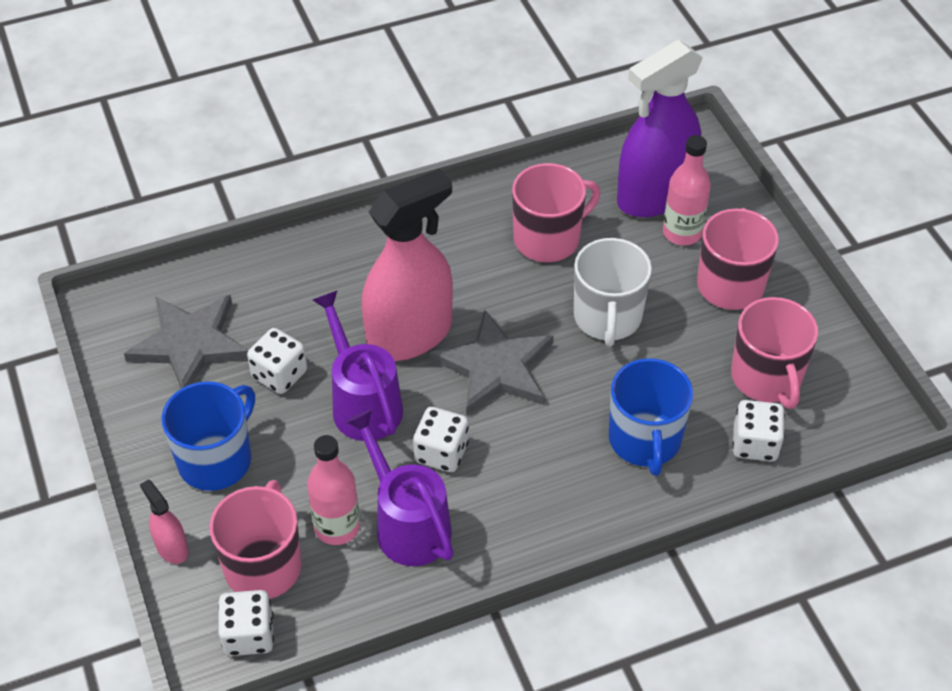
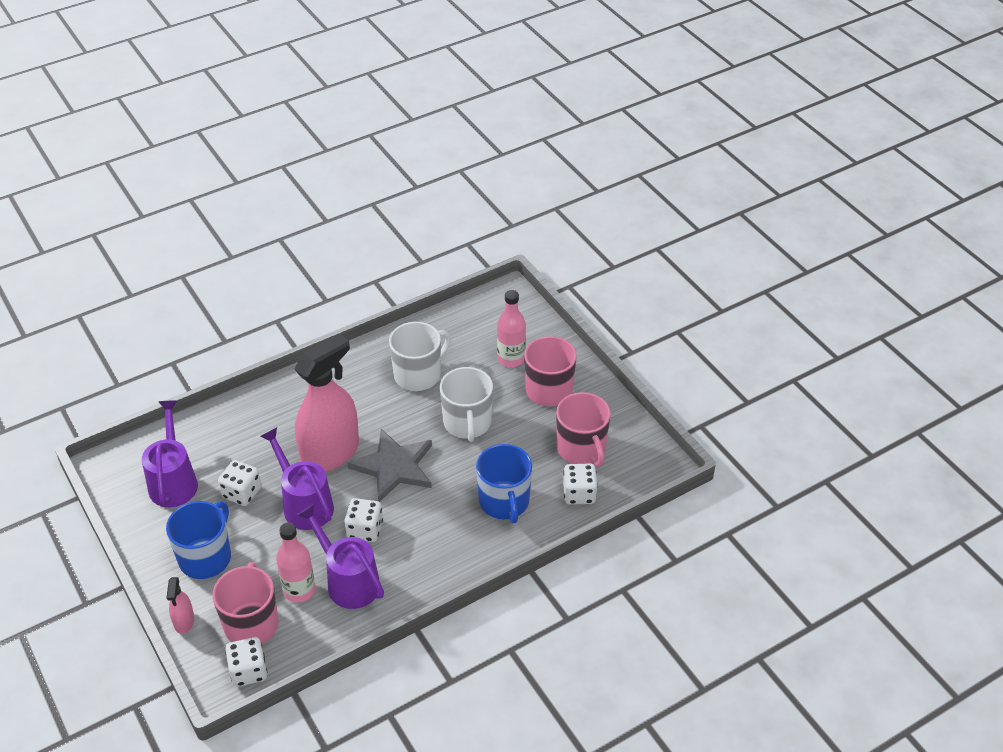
camera: 10 degrees left, 5 degrees down
(172, 548) = (184, 621): pink spray bottle -> pink spray bottle turned 135 degrees counterclockwise
(190, 344) = (173, 481): grey star -> purple watering can
(548, 239) = (418, 374): pink mug -> white mug
(654, 195) = (488, 335): purple spray bottle -> none

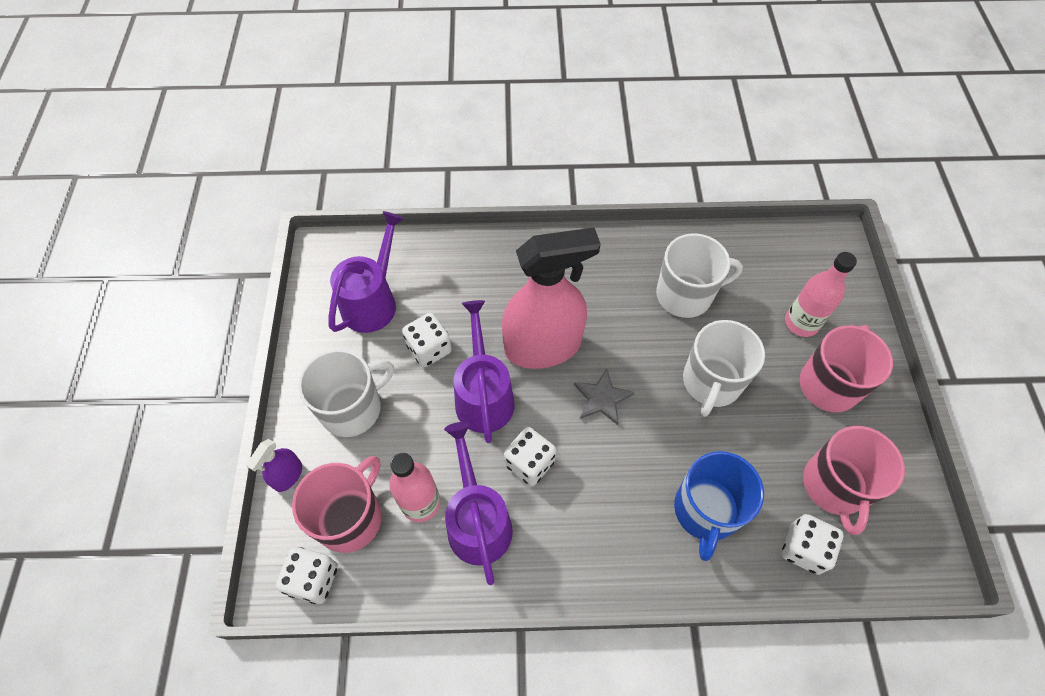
camera: 30 degrees right, 15 degrees up
(184, 621) = (288, 475): pink spray bottle -> purple spray bottle
(206, 557) = (352, 408): blue mug -> white mug
(394, 467) = (602, 398): grey star -> grey star, size x0.56

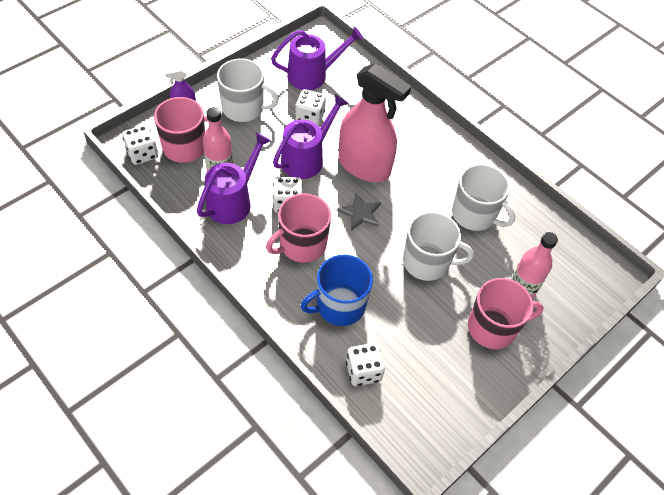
camera: 45 degrees right, 5 degrees down
(711, 382) = (427, 262): white mug -> white mug turned 150 degrees counterclockwise
(834, 486) = (422, 367): pink mug -> pink mug (302, 244)

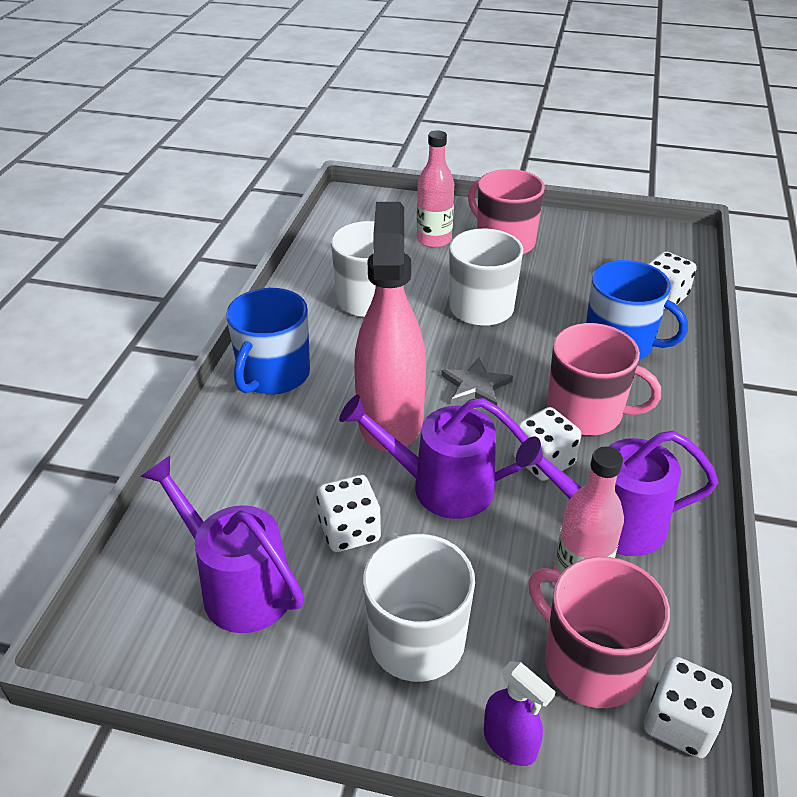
camera: 120 degrees left, 15 degrees down
(434, 141) = (273, 375): none -> blue mug

